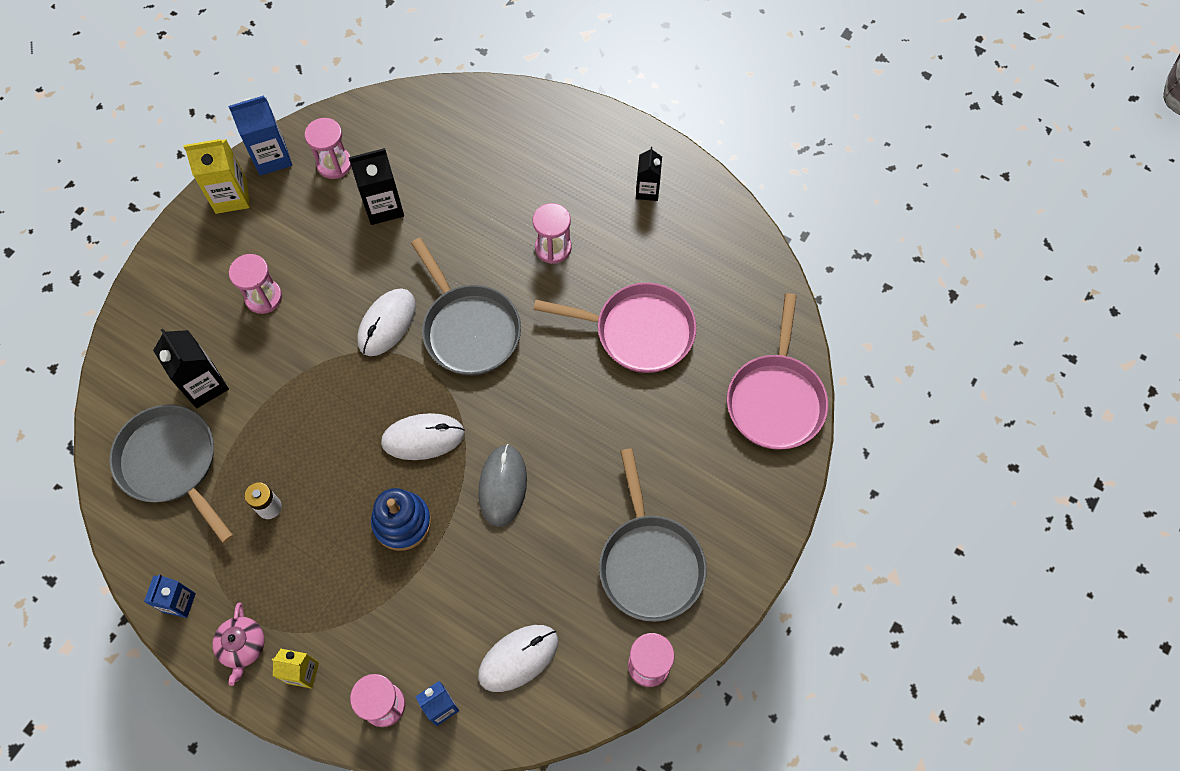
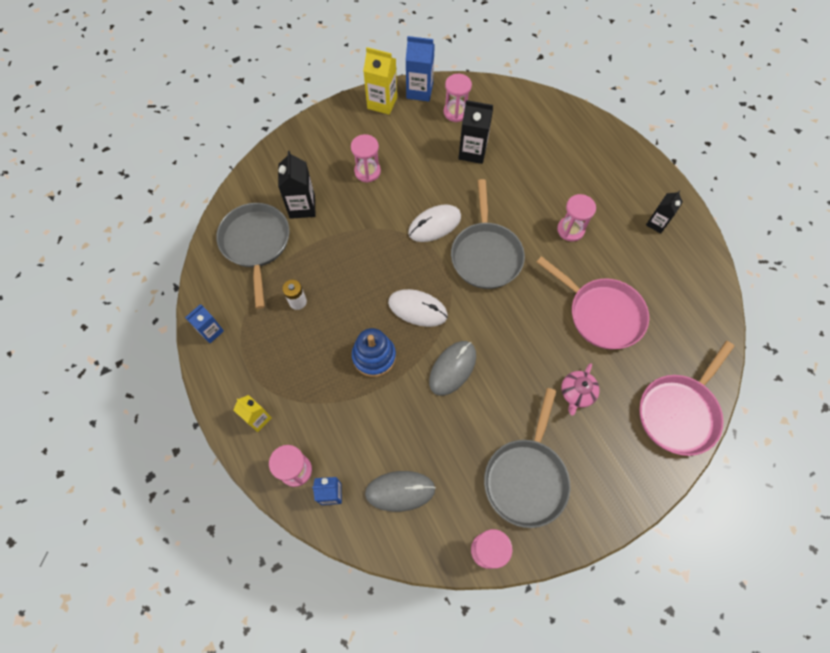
camera: 30 degrees right, 0 degrees up
(242, 646) = (232, 380): pink teapot -> pink teapot (577, 393)
(518, 658) = (400, 491): white mouse -> grey mouse

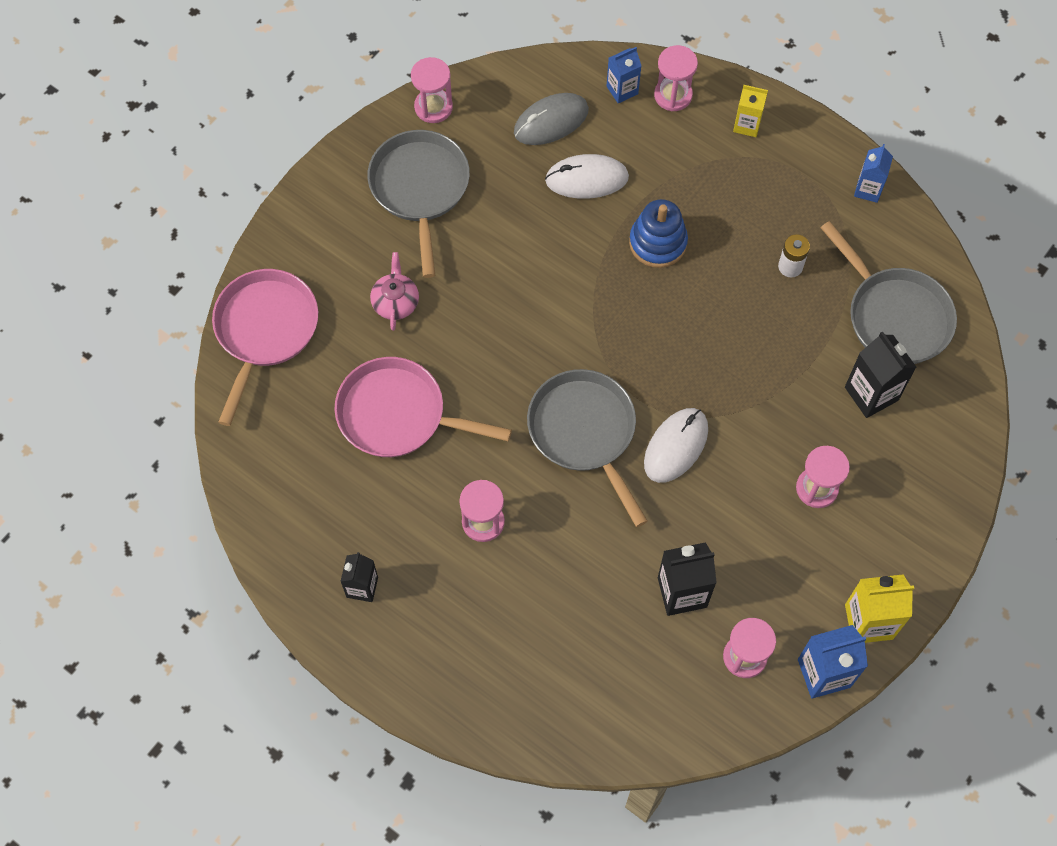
camera: 155 degrees right, 0 degrees up
(417, 309) = (636, 321): white mouse -> white mouse (587, 179)
(452, 368) = (557, 268): grey mouse -> none

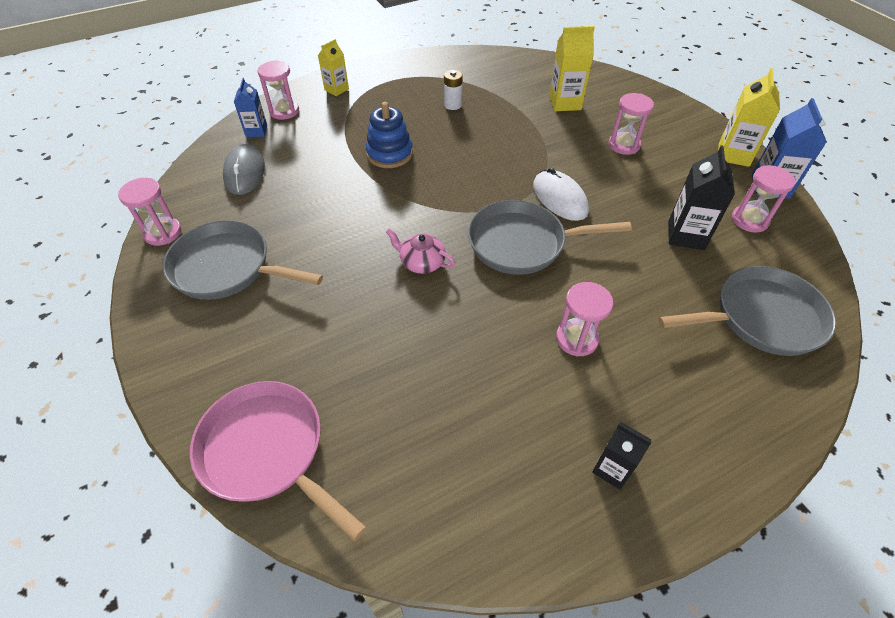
camera: 65 degrees left, 15 degrees down
(395, 301) = (320, 325): pink teapot -> pink teapot (421, 262)
(398, 415) = (436, 365): pink pan -> none
(587, 179) = (309, 170): white mouse -> none
(868, 189) = (422, 61): blue carton -> none
(871, 394) = (565, 103): black carton -> yellow carton
(894, 315) = (515, 78): grey pan -> grey pan (761, 318)

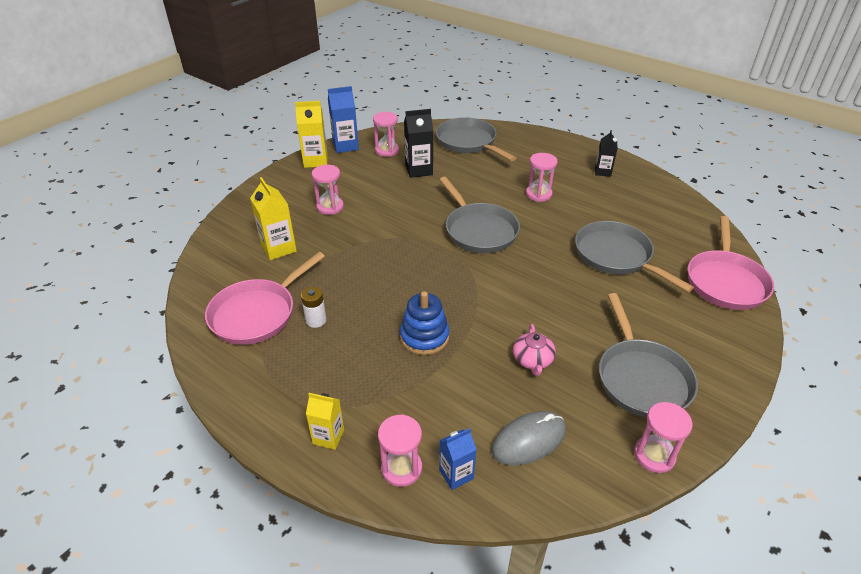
camera: 115 degrees left, 10 degrees down
(396, 353) = (616, 256): none -> grey pan
(421, 262) = (536, 271): pink teapot -> pink teapot (532, 360)
(481, 81) = (257, 313): none -> pink pan
(560, 198) = (418, 224): white mouse -> none

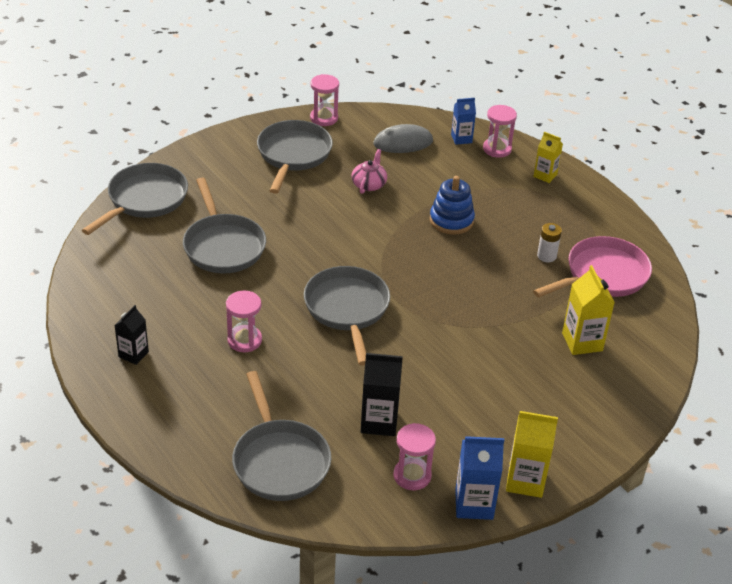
camera: 165 degrees left, 0 degrees up
(330, 207) = (515, 387): pink hourglass -> none
(725, 281) = (144, 200): pink pan -> grey pan

